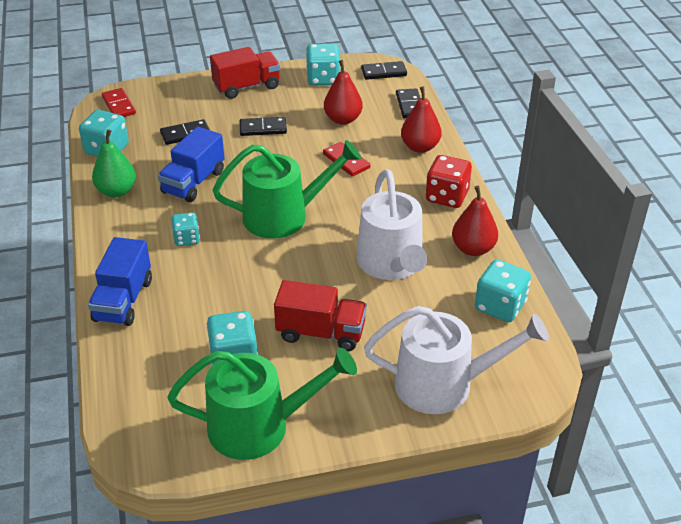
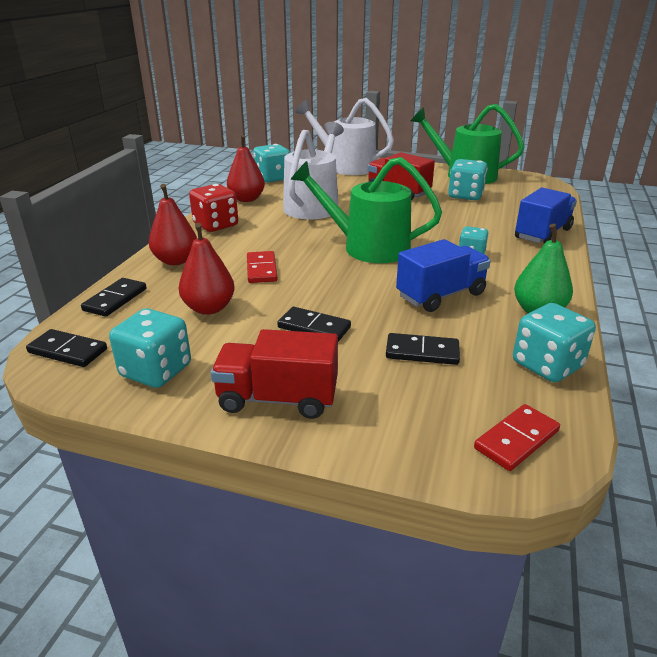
camera: 150 degrees left, 10 degrees down
(118, 105) = (516, 440): red domino -> red domino turned 45 degrees clockwise

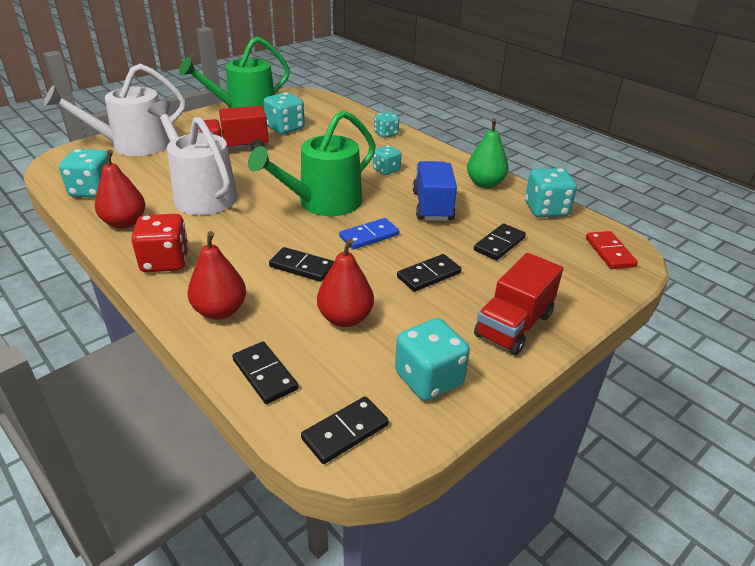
camera: 60 degrees left, 5 degrees up
(261, 269) = (301, 267): red domino -> black domino
(343, 281) = (369, 236): none -> blue domino
(542, 234) = (386, 134): blue truck -> turquoise dice

